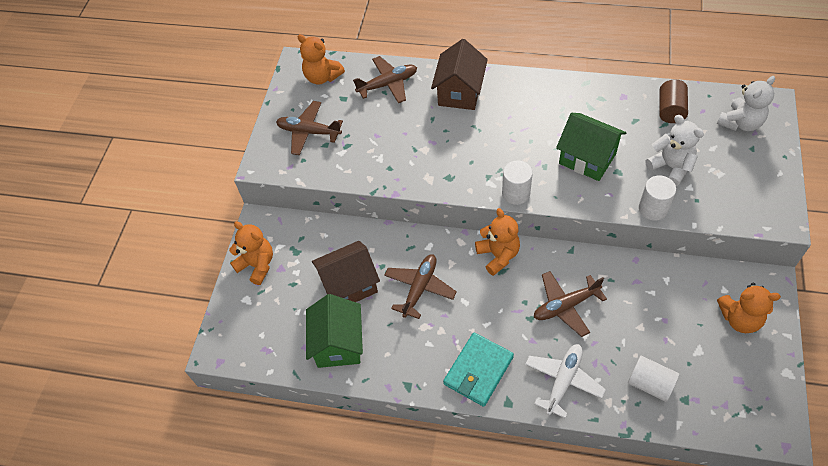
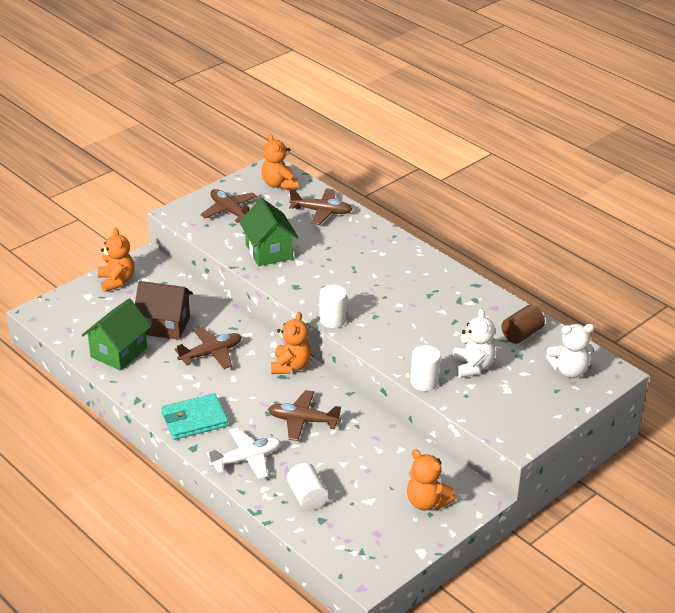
camera: 30 degrees right, 20 degrees down
(460, 92) = (369, 242): brown house -> none
(587, 158) = (414, 328): green house -> green house (269, 251)

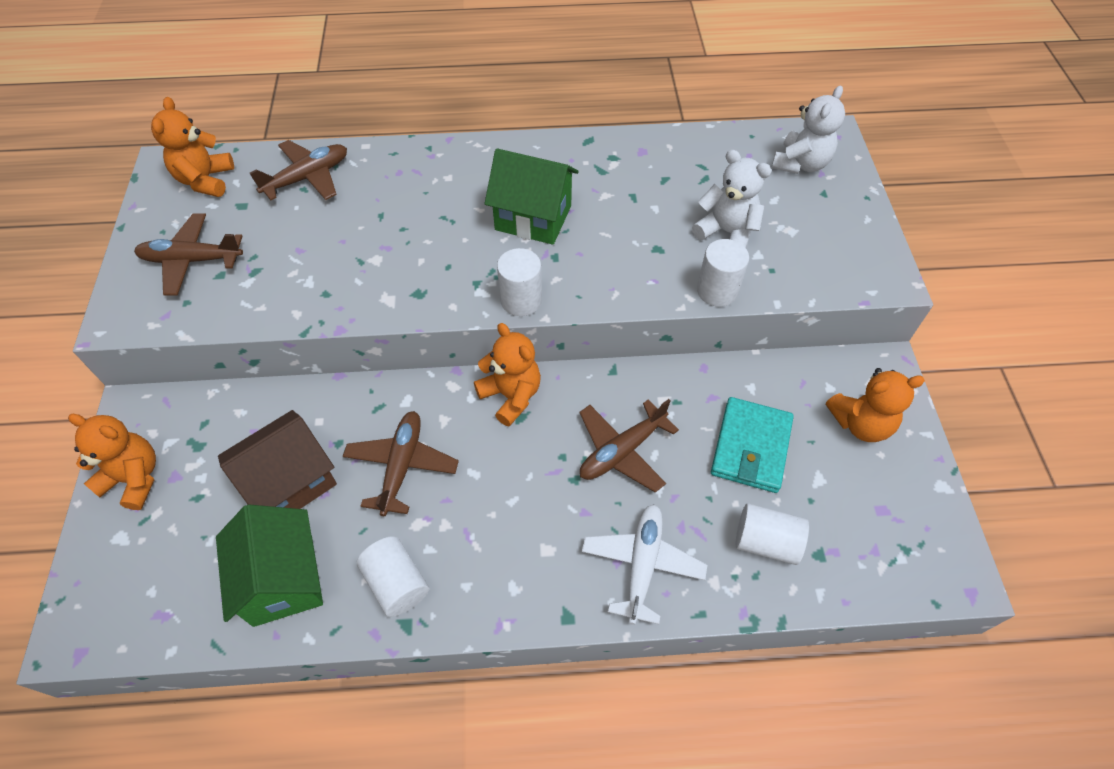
camera: 50 degrees left, 20 degrees up
(153, 386) = (397, 583): none -> white cylinder
(194, 420) = (513, 576): turquoise wallet -> turquoise wallet (751, 447)
(269, 251) = (320, 275): green house -> green house (533, 218)
(279, 184) = (206, 180): orange teddy bear -> orange teddy bear turned 75 degrees clockwise
(521, 334) = (707, 160): brown cylinder -> none

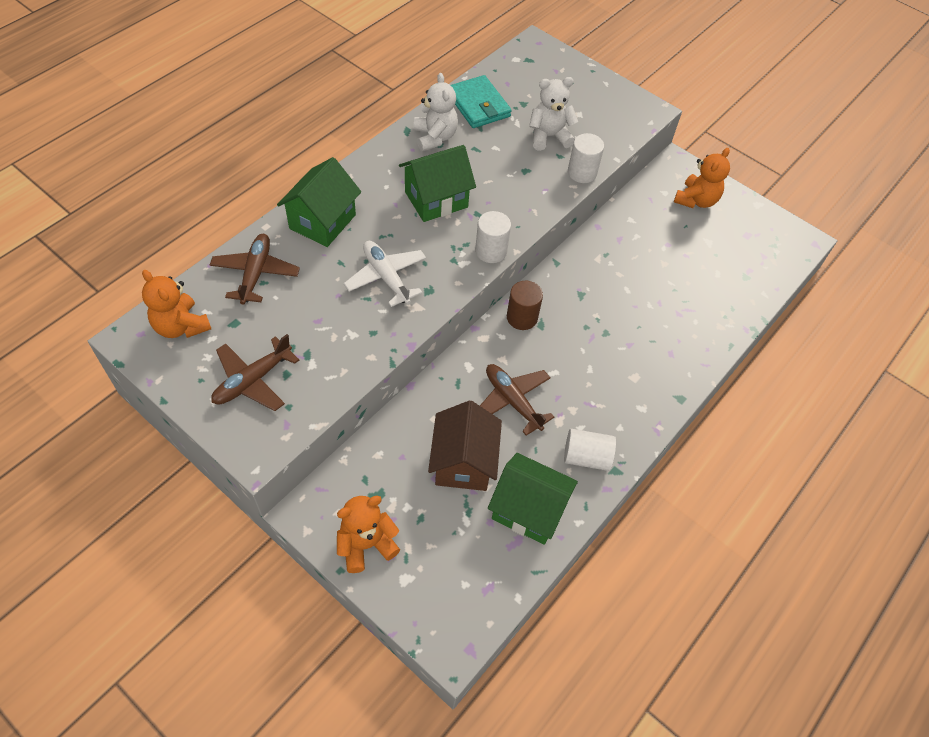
camera: 50 degrees left, 0 degrees up
(412, 171) = (322, 221): none -> green house
(511, 396) = (522, 317): orange teddy bear -> brown cylinder
(622, 451) = (610, 300): brown plane -> none
(642, 565) = (683, 346): white plane -> white plane (386, 277)
(751, 447) = (664, 250): turquoise wallet -> turquoise wallet (478, 105)
(766, 542) = (720, 289): white cylinder -> none
(800, 164) = (539, 71): white teddy bear -> white teddy bear (435, 137)

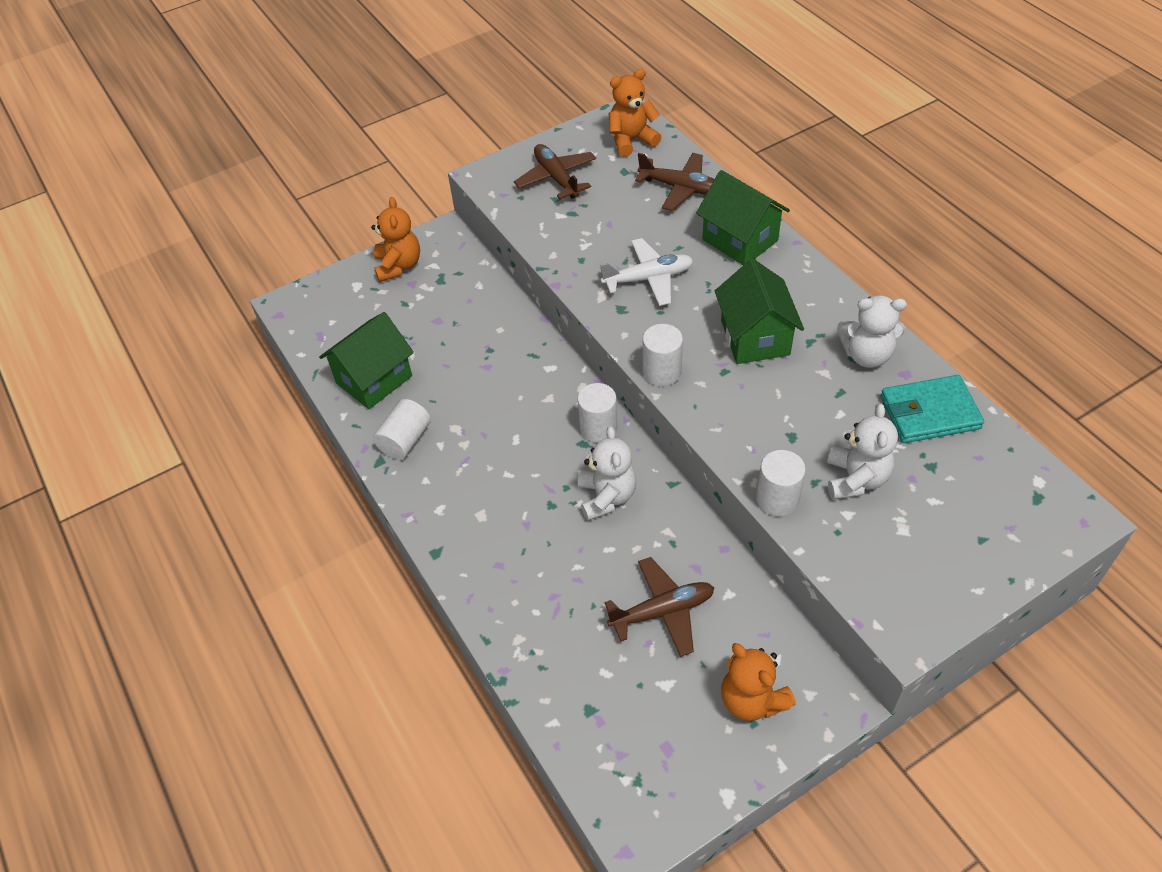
camera: 115 degrees right, 5 degrees down
(463, 462) = (444, 342): brown house -> none
(512, 401) = (494, 395): brown plane -> brown plane (662, 611)
(522, 317) = (598, 428): brown cylinder -> white cylinder
(584, 299) = (606, 497): none -> white teddy bear

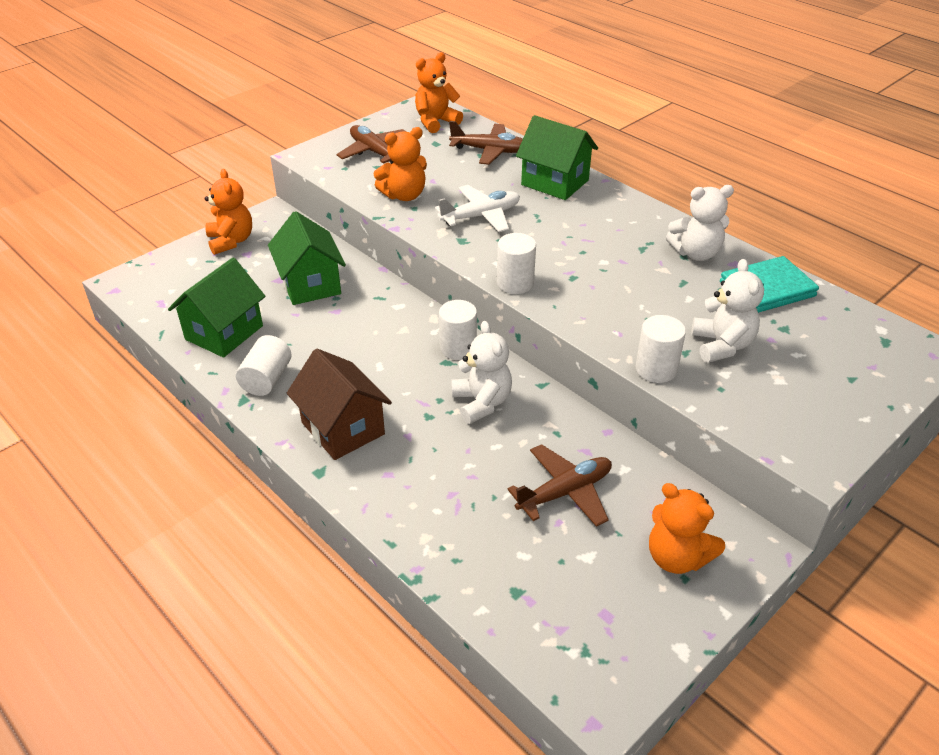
camera: 15 degrees left, 10 degrees down
(466, 507) = (343, 428): none -> brown house
(574, 241) = (404, 195): none -> orange teddy bear
(755, 337) = (592, 250): green house -> green house (310, 284)

